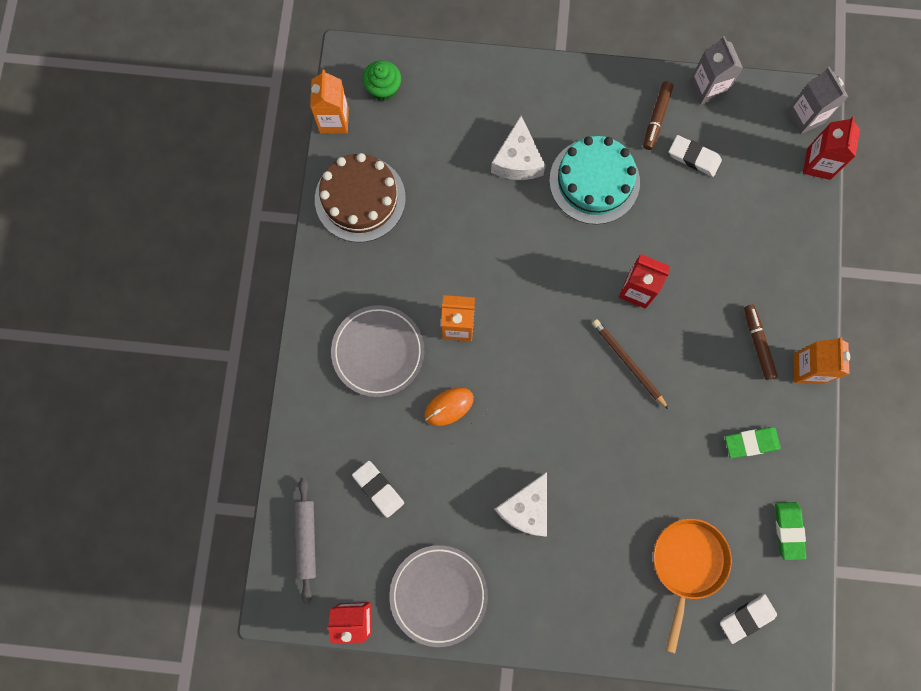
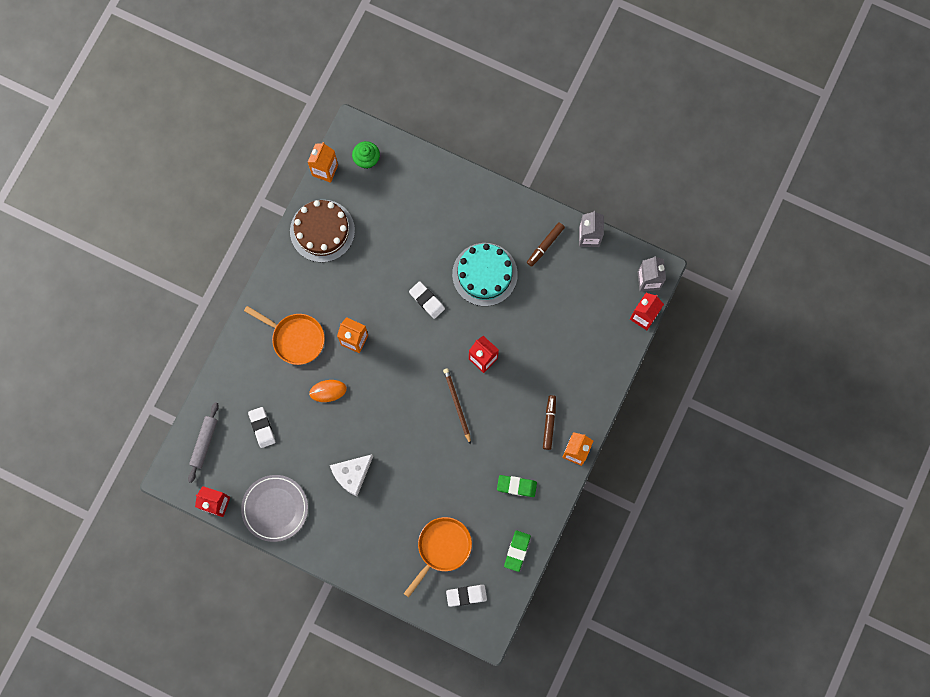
camera: 20 degrees right, 0 degrees up
(378, 352) = (295, 338): grey plate -> orange pan
(517, 160) = (438, 241): white cheese -> none
(694, 157) = (559, 282): white eraser -> white eraser (427, 300)

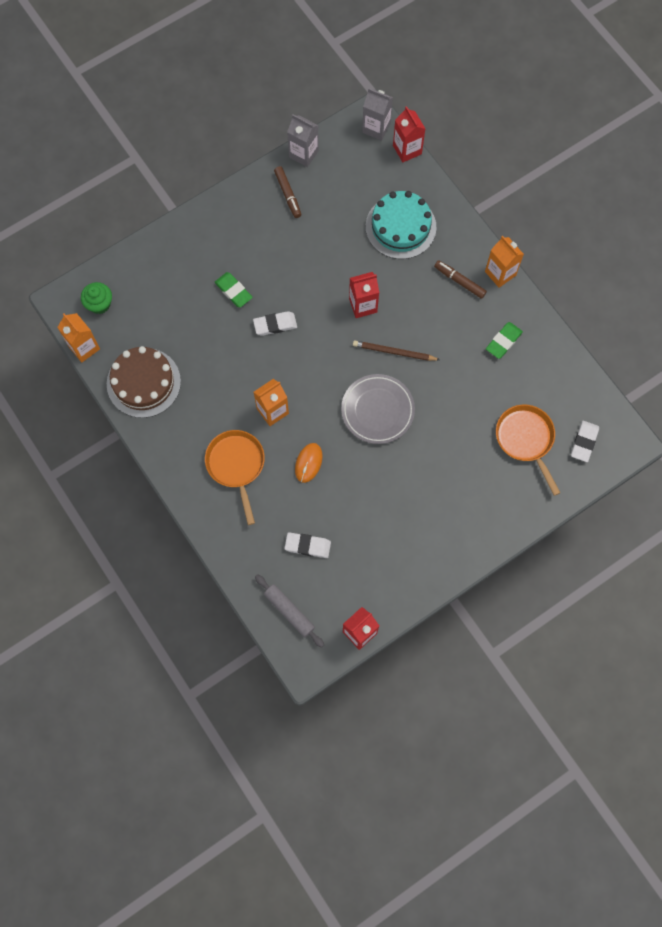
camera: 60 degrees left, 5 degrees down
(275, 508) = (397, 577): grey plate -> grey plate (377, 410)
(295, 338) = (236, 465): orange pan -> orange pan turned 75 degrees counterclockwise
(352, 474) = (406, 484): white cheese -> none
(484, 274) = (282, 260): turquoise cake -> turquoise cake (400, 227)
(517, 551) = (566, 374): green eraser -> green eraser (233, 291)

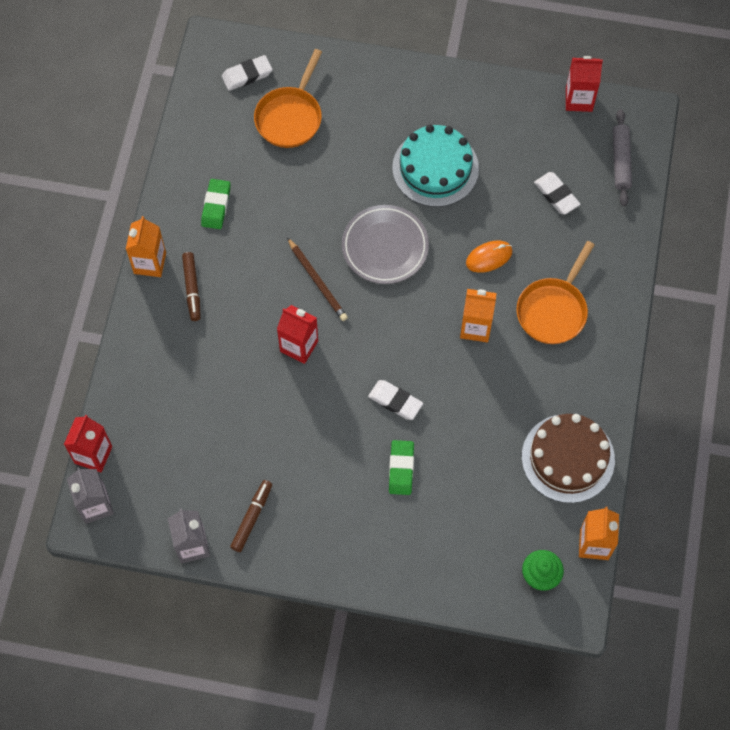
camera: 135 degrees left, 5 degrees down
(400, 227) = (185, 386): turquoise cake -> turquoise cake (435, 168)
(503, 341) = (216, 206): green eraser -> green eraser turned 75 degrees counterclockwise

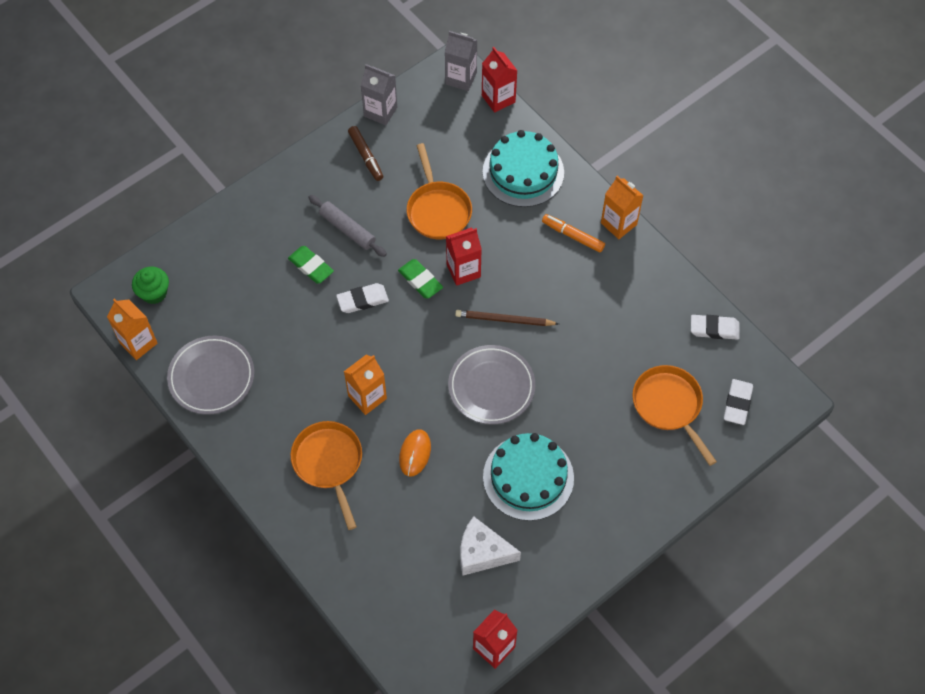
camera: 130 degrees right, 5 degrees down
(158, 374) = (523, 172): none -> turquoise cake
(192, 289) = (573, 236): brown marker -> orange marker
(216, 206) = (630, 298): green eraser -> green eraser (420, 280)
(256, 412) = (438, 210): none -> orange pan
(520, 155) = (482, 553): none -> white cheese
(556, 195) = (422, 550): white eraser -> white eraser (714, 329)
(568, 458) = (211, 377): brown cake -> grey plate
(621, 161) = (406, 630): grey rolling pin -> grey rolling pin (347, 229)

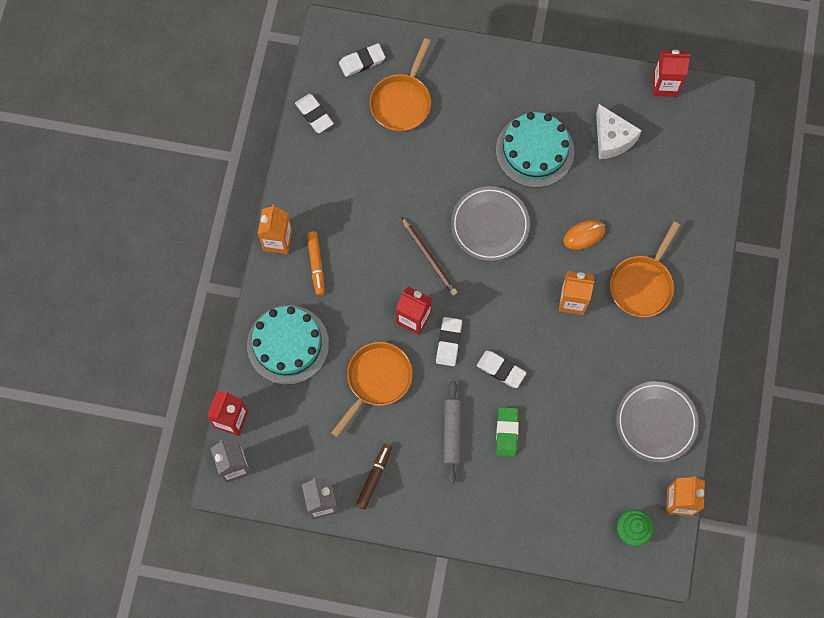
camera: 130 degrees left, 10 degrees up
(420, 280) = (449, 342): green eraser -> white eraser

